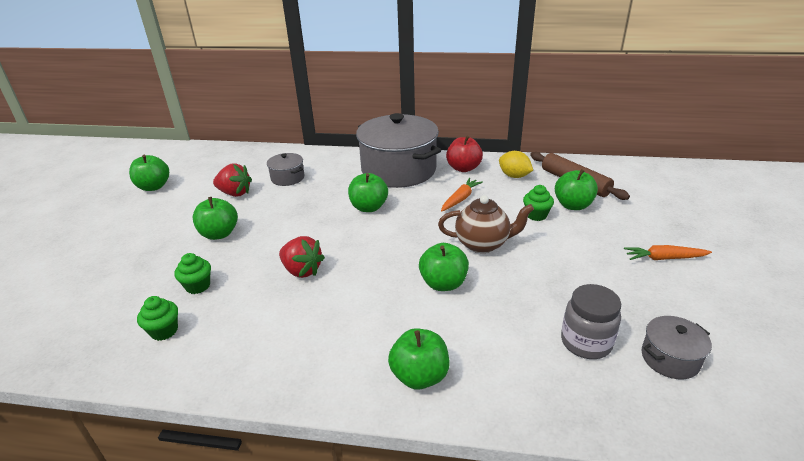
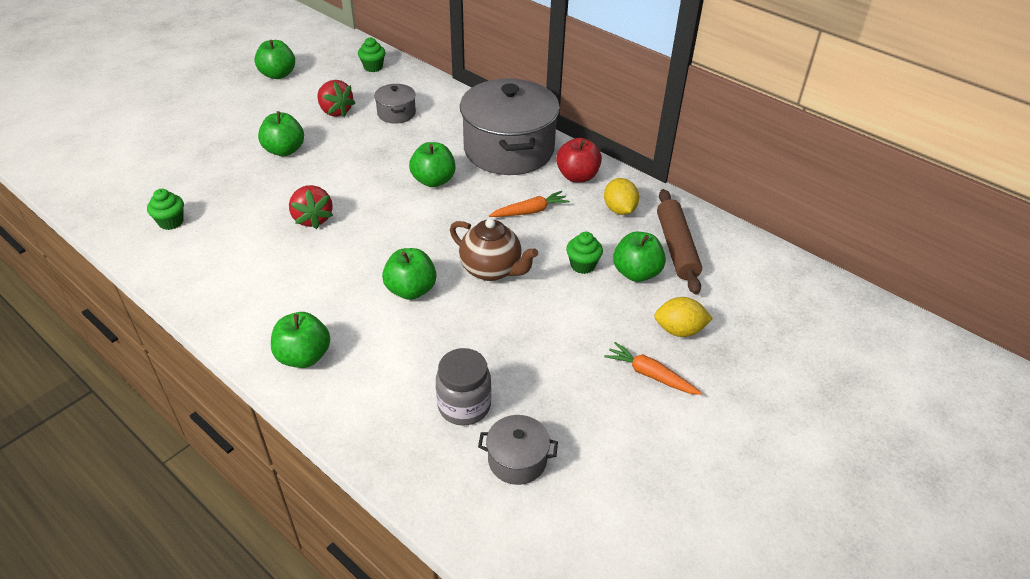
camera: 30 degrees right, 10 degrees up
(198, 286) = (225, 194): green cupcake -> green cupcake (373, 67)
(641, 225) = (679, 330): none -> yellow lemon

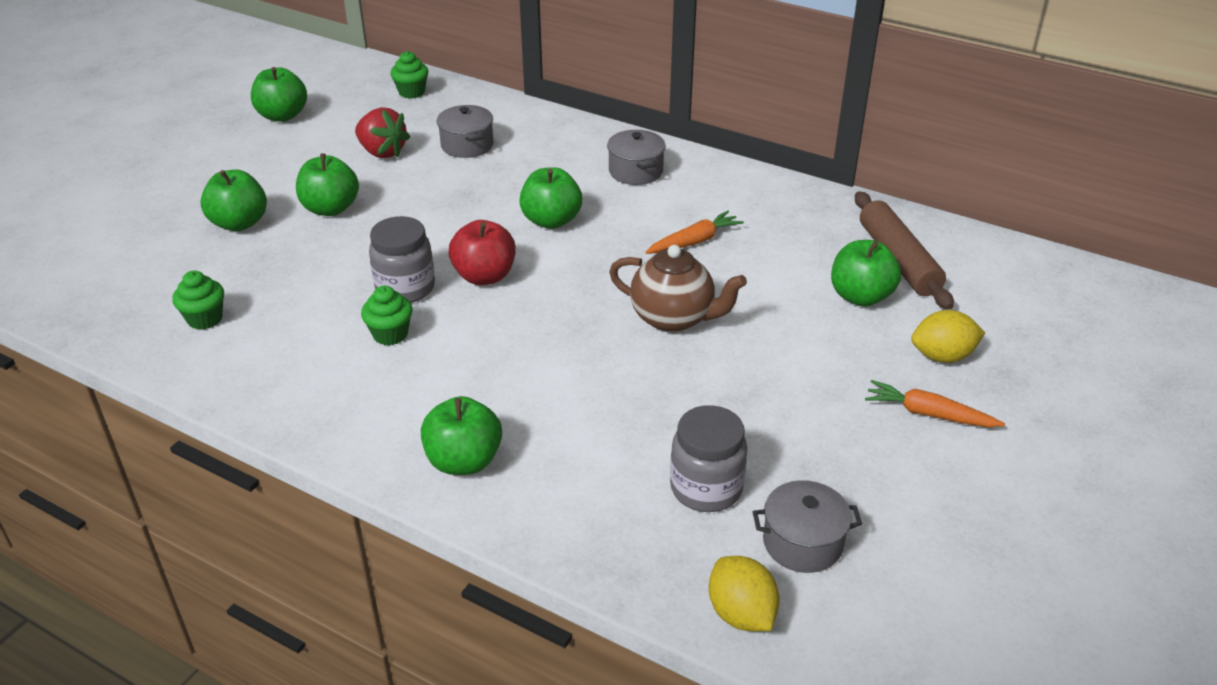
camera: 10 degrees left, 5 degrees down
(313, 219) = (405, 288): red strawberry -> grey jar
(411, 290) = (576, 358): green apple -> green apple (239, 223)
(509, 149) = (635, 171): grey pot -> grey pot, size x0.44
(577, 176) = (738, 192): red apple -> red apple (484, 276)
(582, 265) = (789, 297): green cupcake -> green cupcake (390, 334)
(619, 209) = (808, 225): yellow lemon -> yellow lemon (741, 614)

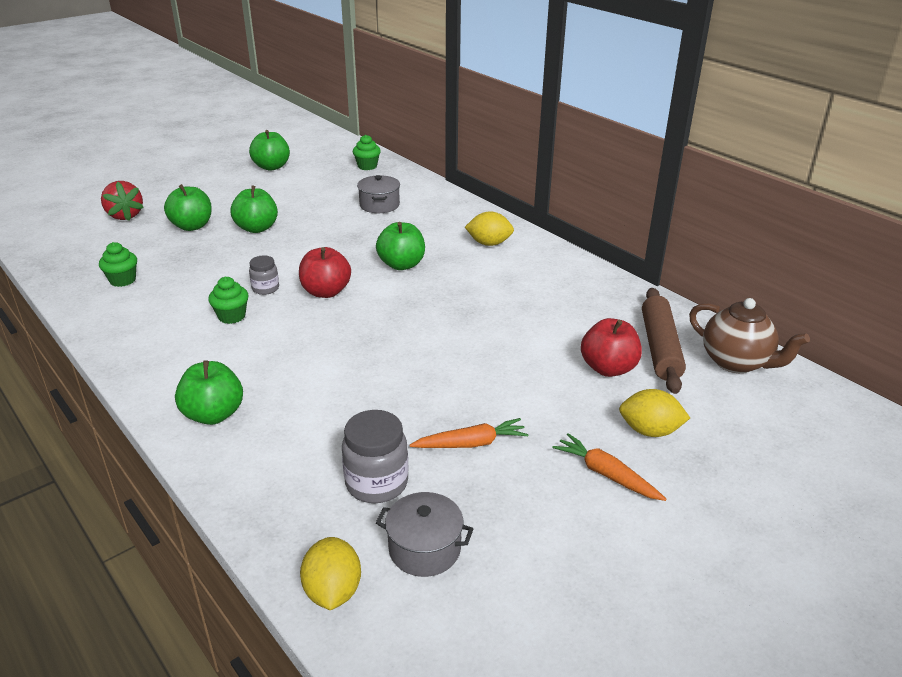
camera: 20 degrees right, 5 degrees down
(382, 152) = (318, 199): red strawberry -> red strawberry (125, 215)
(405, 288) = (265, 288): grey jar -> grey jar, size x0.59
(635, 171) = (489, 243): grey pot -> yellow lemon
(673, 318) = (443, 351): brown teapot -> brown teapot (736, 362)
(694, 241) = (499, 300): orange carrot -> orange carrot (471, 443)
(860, 296) = (608, 368): green apple -> red apple

